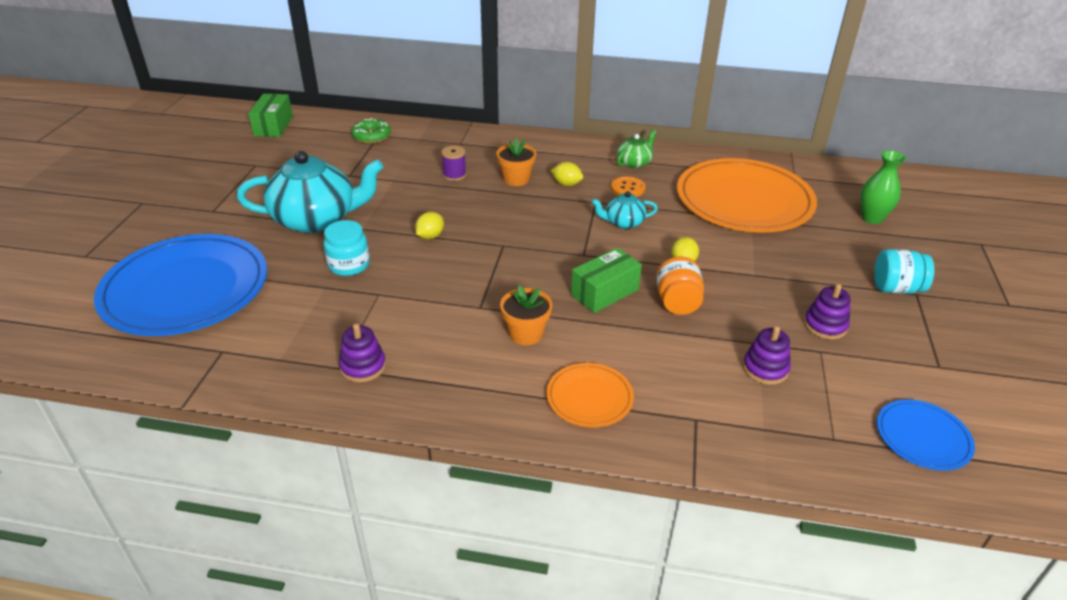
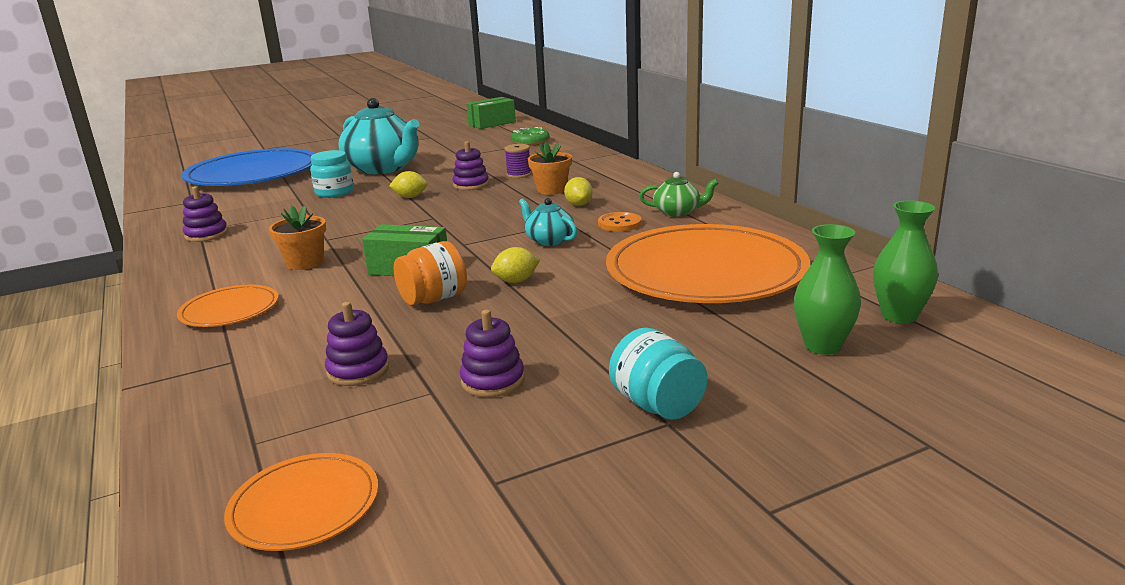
camera: 55 degrees right, 15 degrees down
(445, 201) = (471, 185): none -> purple stacking toy
(858, 184) = (899, 316): none -> green vase
(923, 437) = (304, 505): blue plate -> orange plate

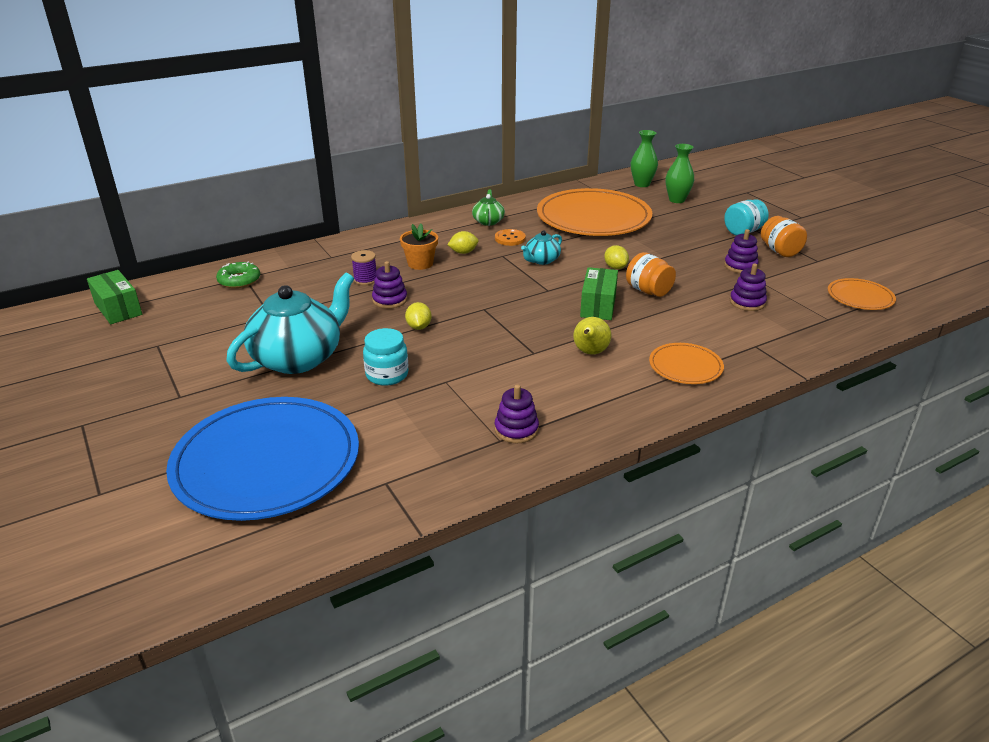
camera: 95 degrees left, 10 degrees up
(304, 263) = (590, 352): orange flower pot -> yellow pear
(552, 437) = (780, 251): none -> orange jar

